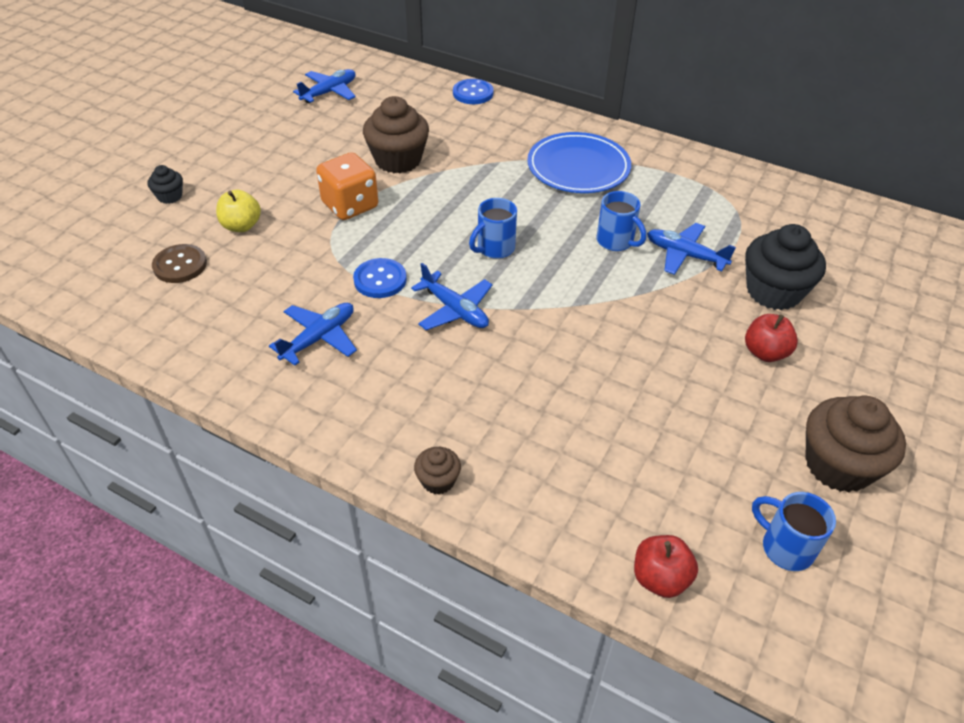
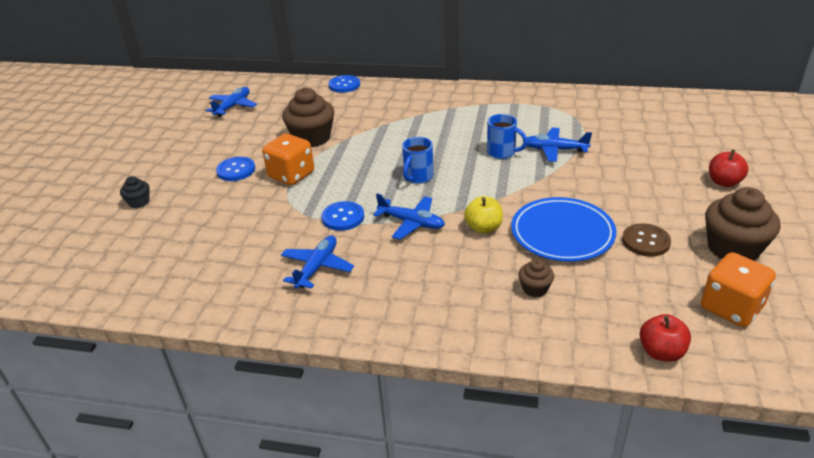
camera: 15 degrees left, 10 degrees down
(180, 265) = (174, 247): brown button -> brown button (645, 241)
(241, 226) = (211, 208): yellow apple -> yellow apple (483, 228)
(292, 182) = (236, 170): none -> blue button
(438, 480) = (465, 336): brown cupcake -> brown cupcake (535, 289)
(578, 167) = (448, 114): blue plate -> blue plate (562, 233)
(765, 352) = (644, 194): red apple -> red apple (724, 182)
(773, 291) = (626, 157): black cupcake -> none
(785, 547) = (731, 308): blue mug -> orange dice

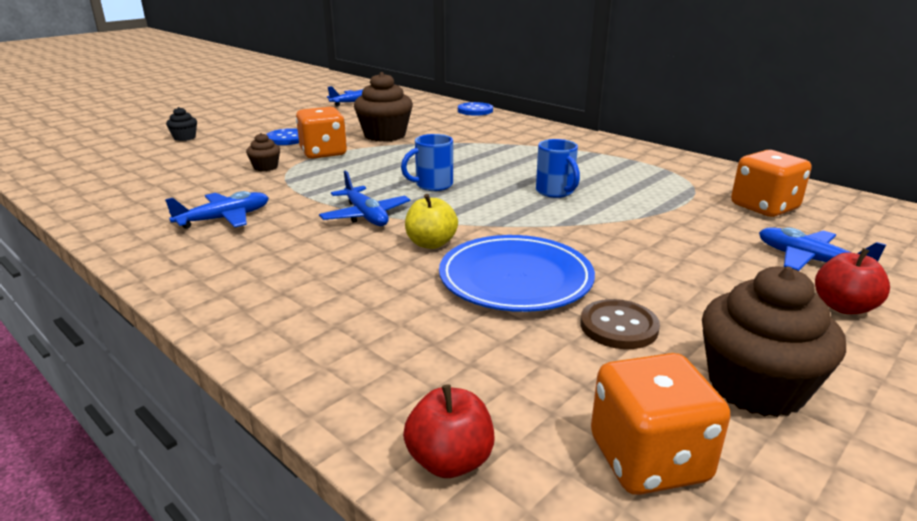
camera: 30 degrees right, 10 degrees down
(343, 217) = (312, 192): blue button -> none
(535, 289) = (396, 316): brown cupcake -> brown cupcake (265, 167)
(554, 150) = (624, 206): blue plane -> blue plane (810, 260)
(626, 121) = (764, 207): none -> orange dice

